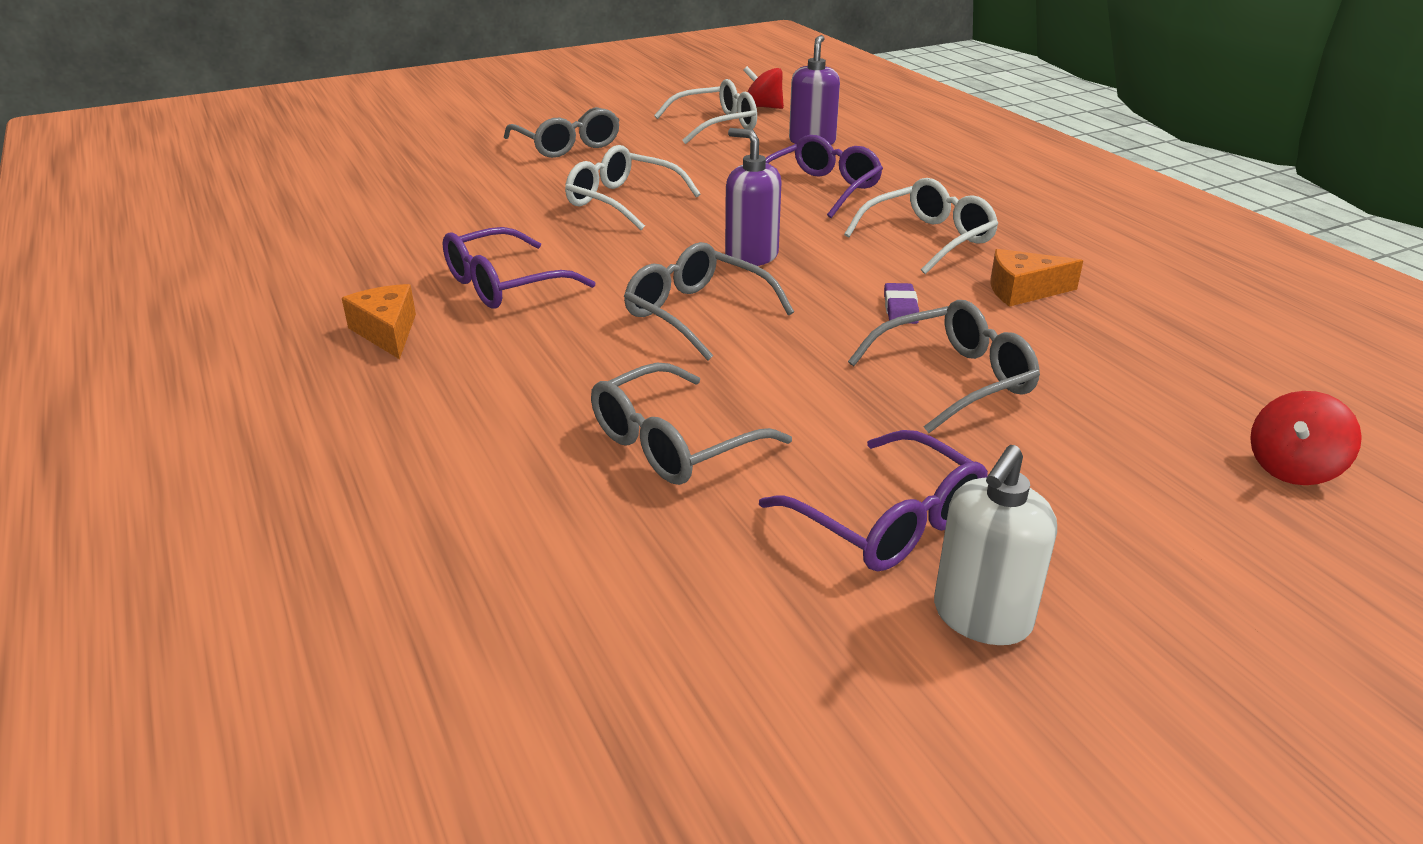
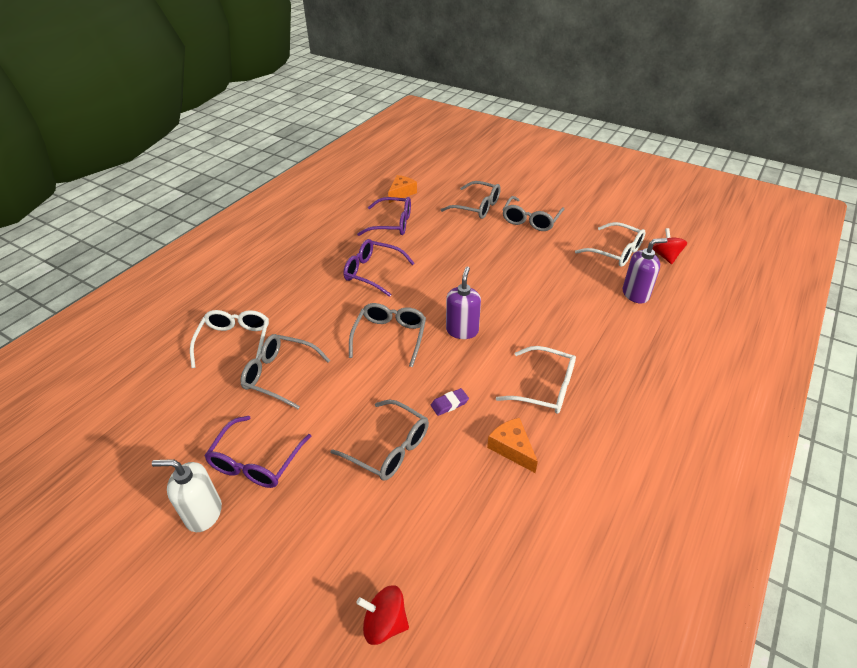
camera: 60 degrees right, 10 degrees up
(387, 332) = (314, 264): orange cheese -> orange cheese (401, 193)
(469, 166) = (477, 207): none -> grey glasses
(622, 201) = (484, 265): white glasses -> white glasses (235, 342)
(821, 189) = (570, 323): purple glasses -> purple glasses (392, 224)

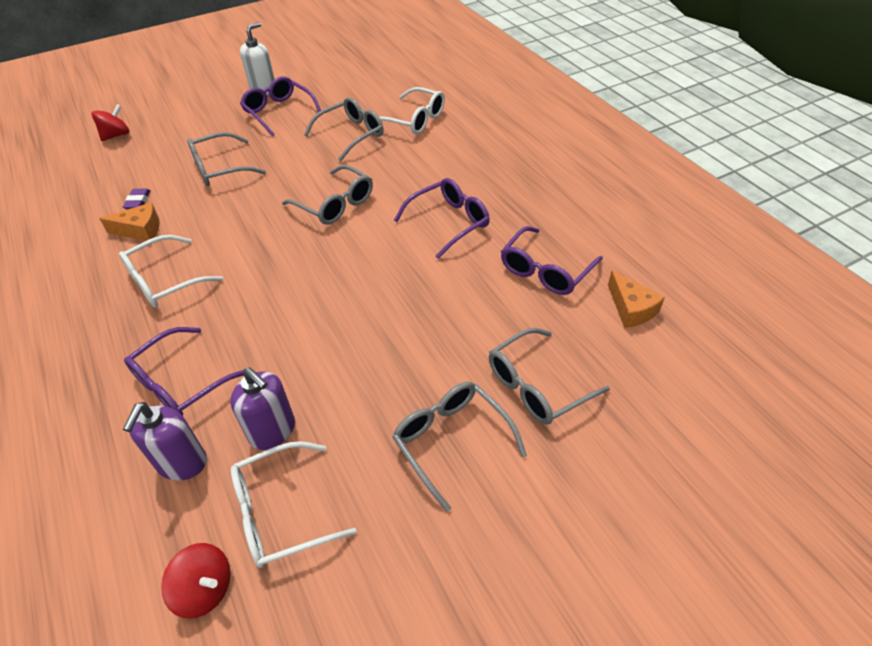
camera: 120 degrees right, 5 degrees up
(449, 404) = (220, 213): purple eraser -> purple eraser (138, 201)
(462, 330) = (294, 256): purple soap dispenser -> purple soap dispenser (272, 431)
(601, 324) = (181, 382): none -> purple glasses

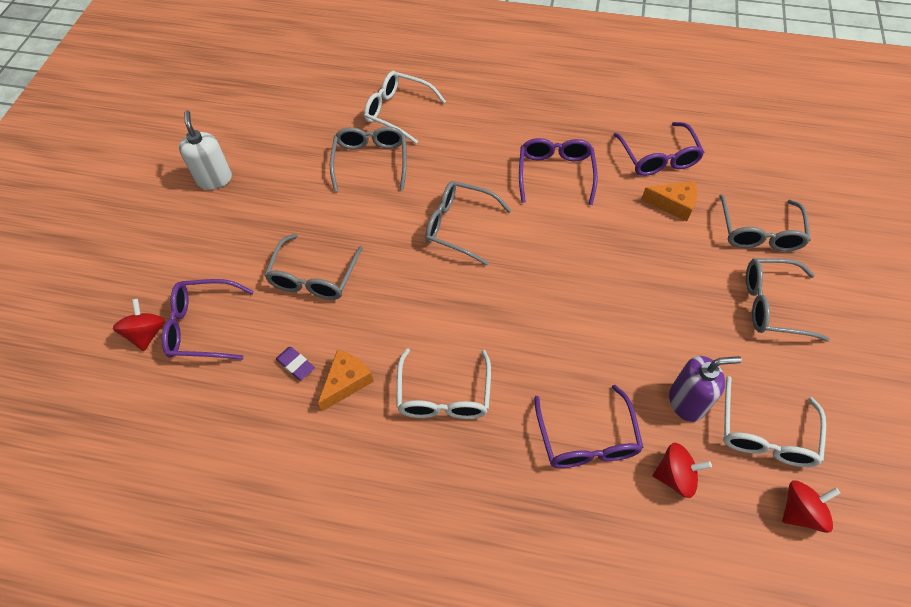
camera: 50 degrees left, 10 degrees up
(182, 463) = (675, 476): purple soap dispenser -> red spinning top
(279, 112) = (270, 189): purple glasses -> purple glasses (203, 326)
(335, 204) = (459, 226): grey glasses -> grey glasses turned 150 degrees counterclockwise
(414, 120) = (398, 112): white glasses -> white glasses turned 135 degrees counterclockwise
(631, 309) = (731, 143): orange cheese -> orange cheese (673, 205)

